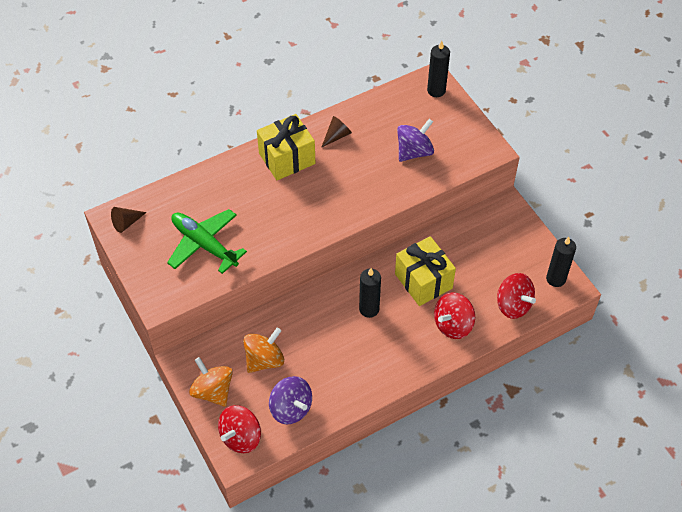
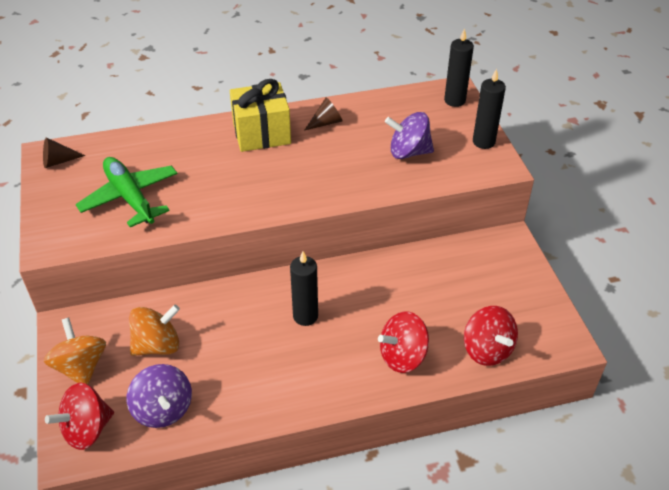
camera: 15 degrees right, 10 degrees down
(414, 152) = (408, 152): purple spinning top -> purple spinning top turned 150 degrees counterclockwise
(423, 281) = (382, 299): yellow gift -> none
(556, 279) = (551, 331): black candle -> black candle (483, 142)

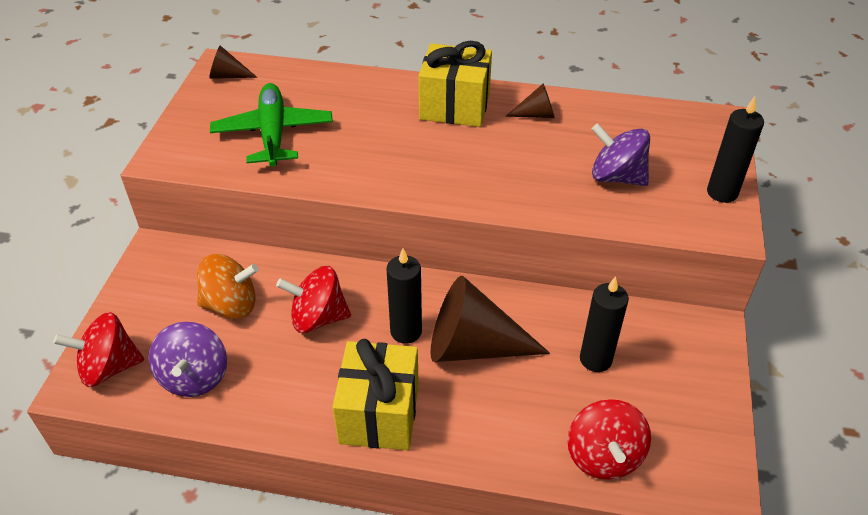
camera: 25 degrees right, 0 degrees up
(81, 367) = (144, 299): orange spinning top -> none
(321, 381) = (379, 413): none -> yellow gift
(360, 309) = (473, 346): none -> brown cone
(403, 356) = (492, 422): red spinning top -> red spinning top (318, 318)
(454, 100) = (712, 133): black candle -> black candle (595, 359)

